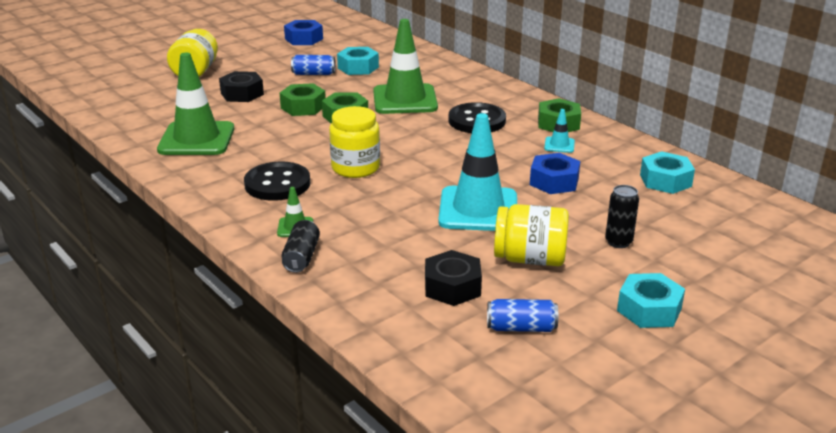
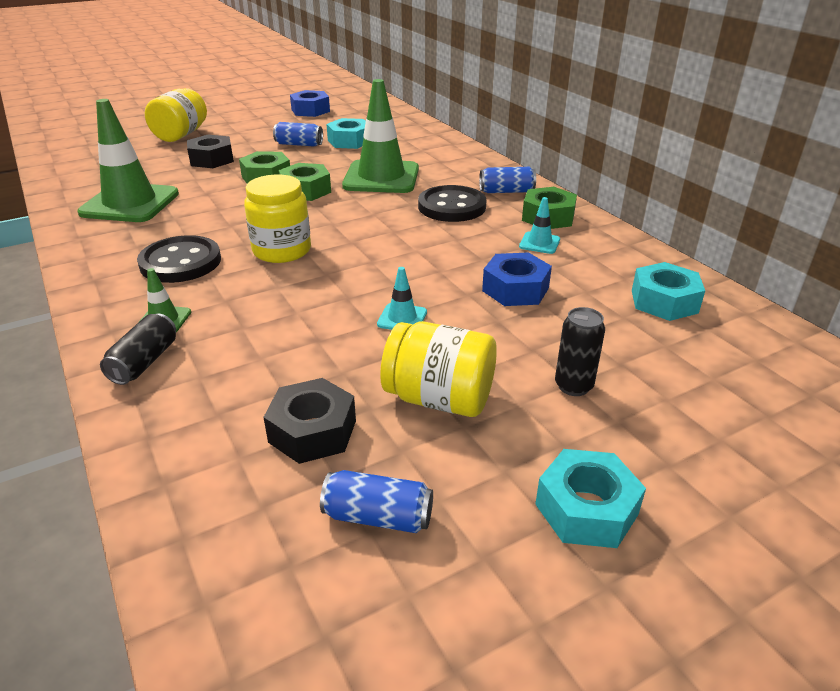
camera: 10 degrees right, 5 degrees up
(478, 209) = (402, 318): turquoise traffic cone -> turquoise traffic cone, size x0.43
(516, 104) = (506, 191): none -> blue can

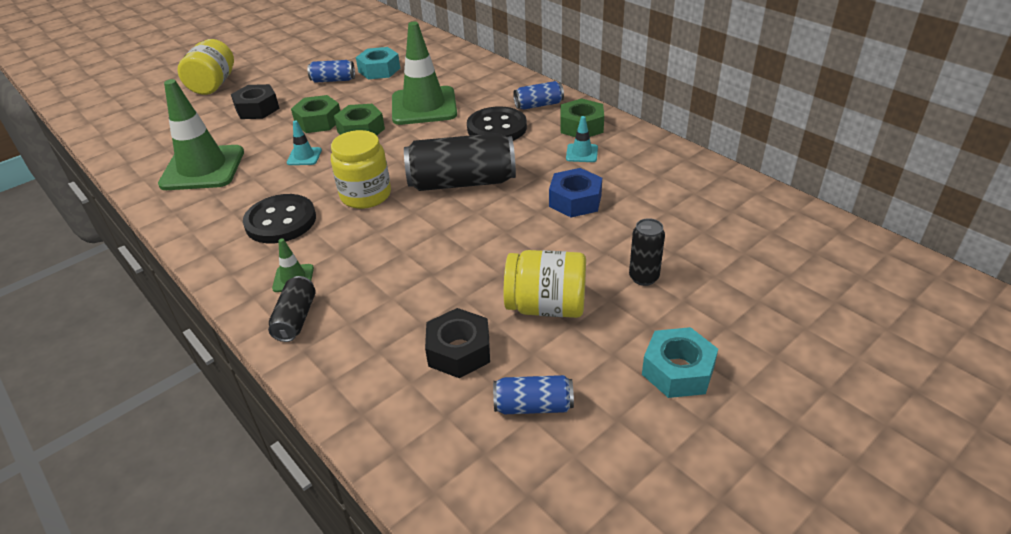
camera: 10 degrees left, 5 degrees up
(310, 110) = (327, 39): blue nut -> none
(392, 253) = (462, 182): none -> black can
(402, 318) = (493, 242): turquoise traffic cone -> turquoise traffic cone (304, 156)
(664, 301) = (693, 192): turquoise nut -> none

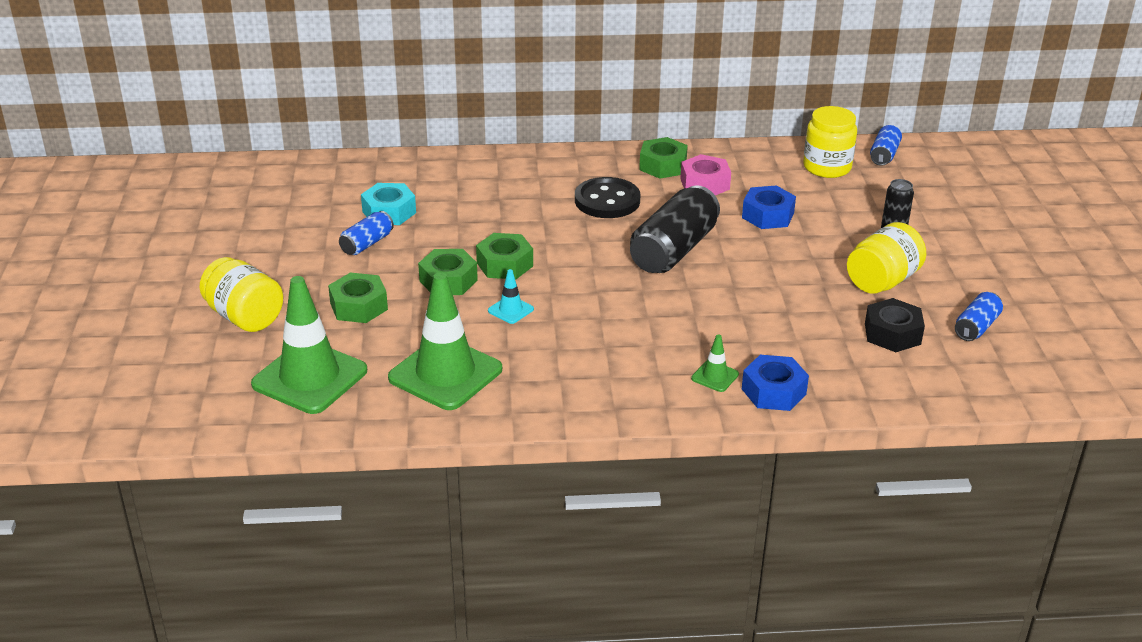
camera: 55 degrees left, 5 degrees down
(257, 109) = (359, 306): black nut -> green nut
(281, 221) = (614, 357): black button -> none
(296, 319) = (773, 391): black can -> blue nut
(366, 195) = (630, 301): yellow jar -> yellow jar (827, 167)
(424, 106) = (510, 218): green traffic cone -> green traffic cone (310, 377)
(538, 105) = (597, 167): blue can -> blue can (884, 155)
(582, 153) = (704, 184): turquoise traffic cone -> pink nut
(678, 370) = (995, 264): turquoise nut -> none

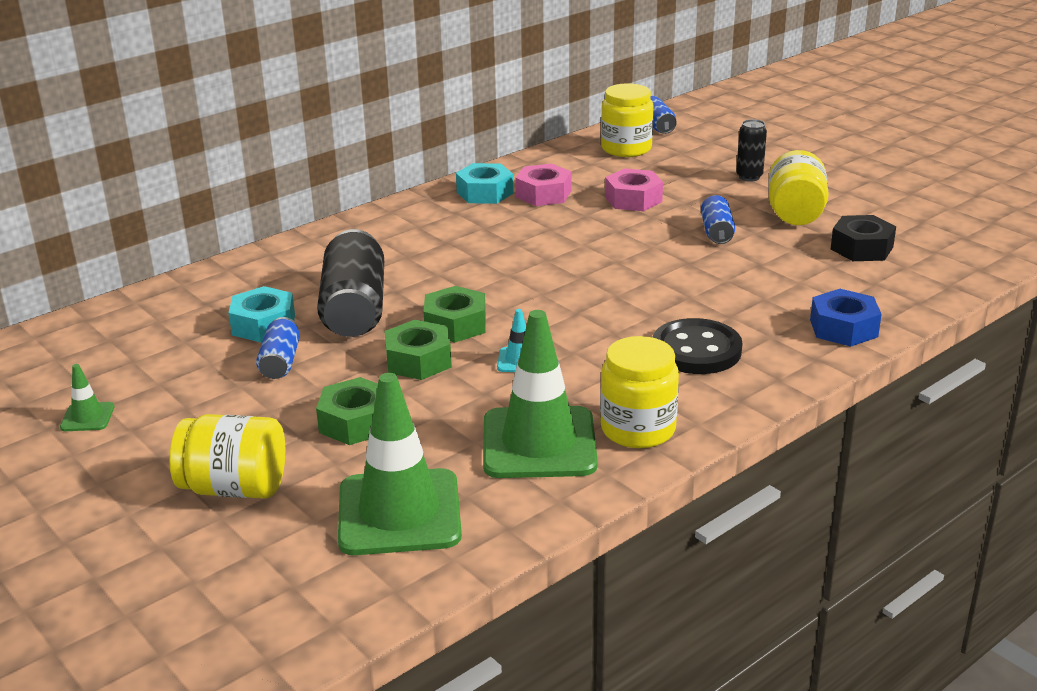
camera: 35 degrees left, 5 degrees down
(519, 395) = (638, 429): none -> yellow jar
(607, 200) = (475, 237): black button -> black button (696, 350)
(663, 165) = (485, 193): green nut -> turquoise nut
(673, 250) = (595, 254): black can -> black can (354, 308)
(715, 376) = (781, 337): green traffic cone -> green traffic cone (87, 417)
(767, 215) = (633, 199): blue nut -> pink nut
(976, 327) = (910, 220): blue can -> blue can (717, 232)

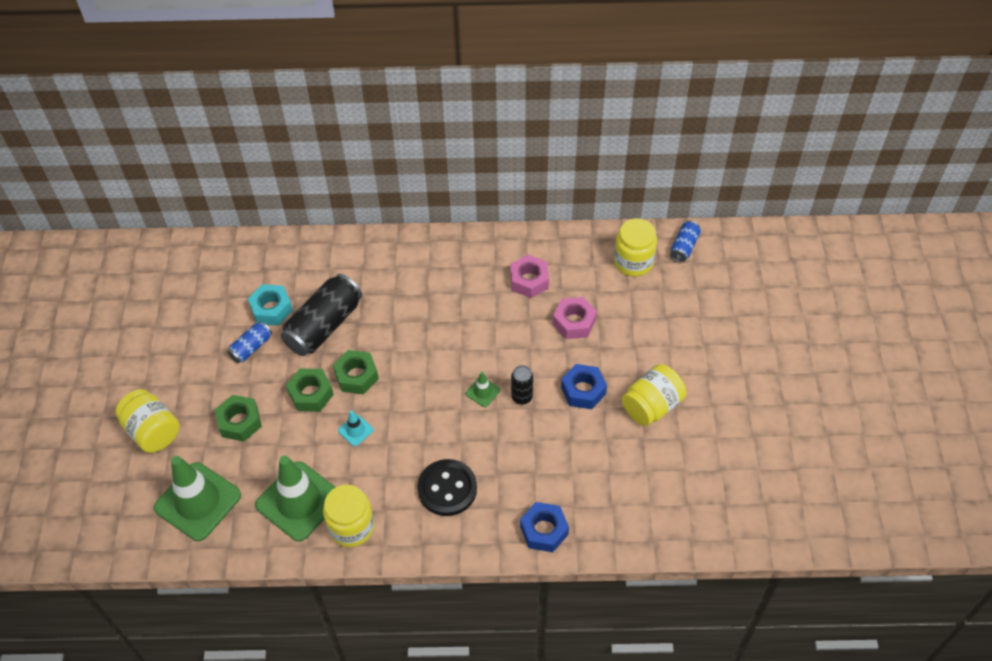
camera: 40 degrees right, 25 degrees up
(87, 417) = (141, 331): green traffic cone -> green traffic cone (482, 392)
(485, 193) = (498, 256): turquoise nut -> none
(717, 232) = (583, 390): blue can -> blue nut
(749, 177) = (672, 347): black can -> black can (522, 397)
(861, 248) = (647, 468): black nut -> none

